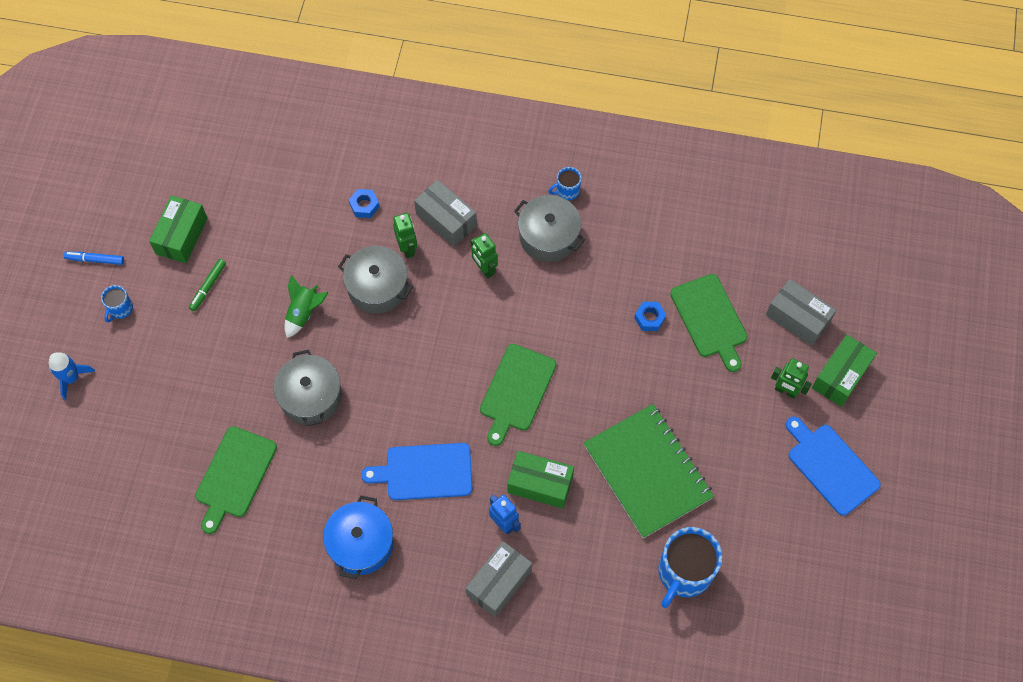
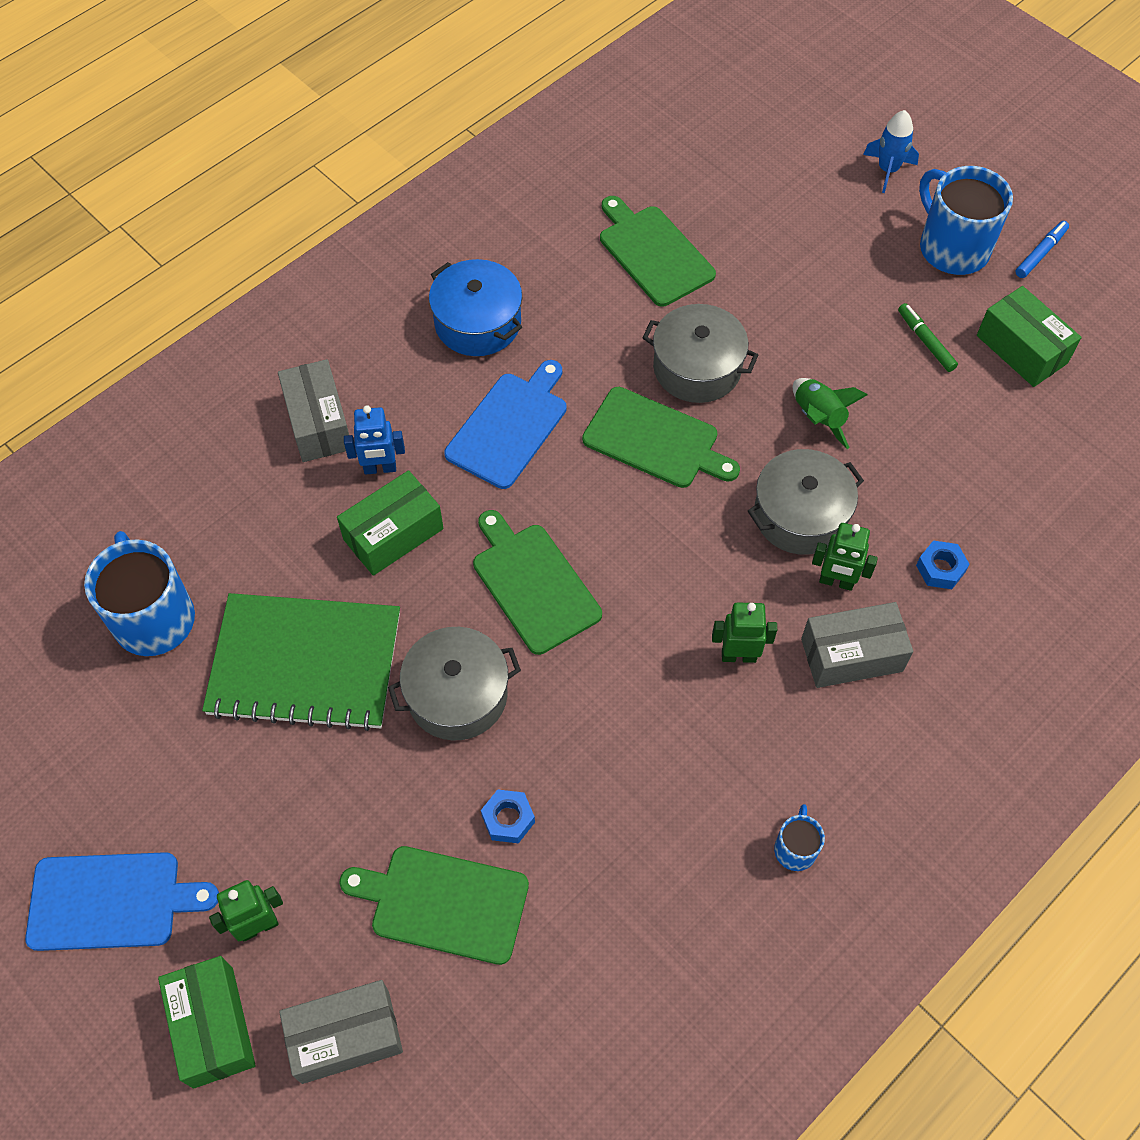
camera: 125 degrees right, 5 degrees down
(120, 309) = (952, 247): blue mug -> blue mug, size x2.09
(378, 387) = (655, 440): none -> green cutting board
(548, 236) = (734, 772): grey pot -> grey pot (457, 695)

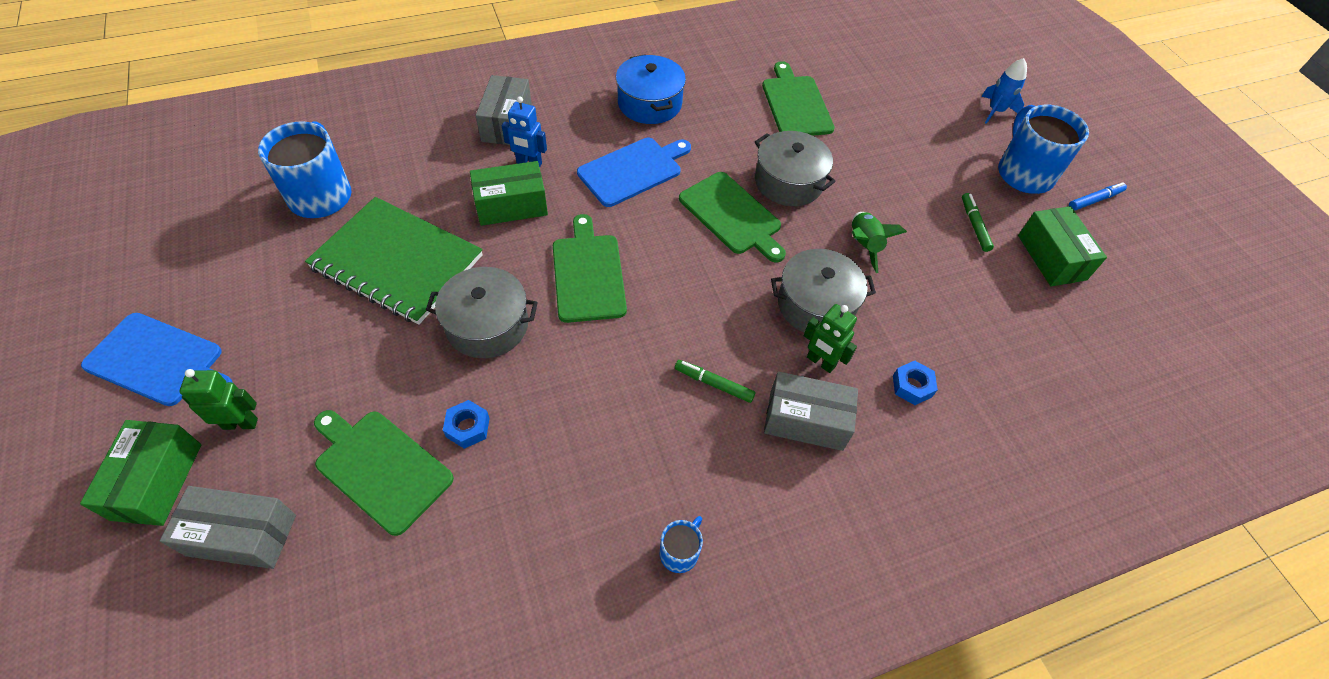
camera: 20 degrees right, 5 degrees down
(738, 655) = (714, 384): green robot -> green marker

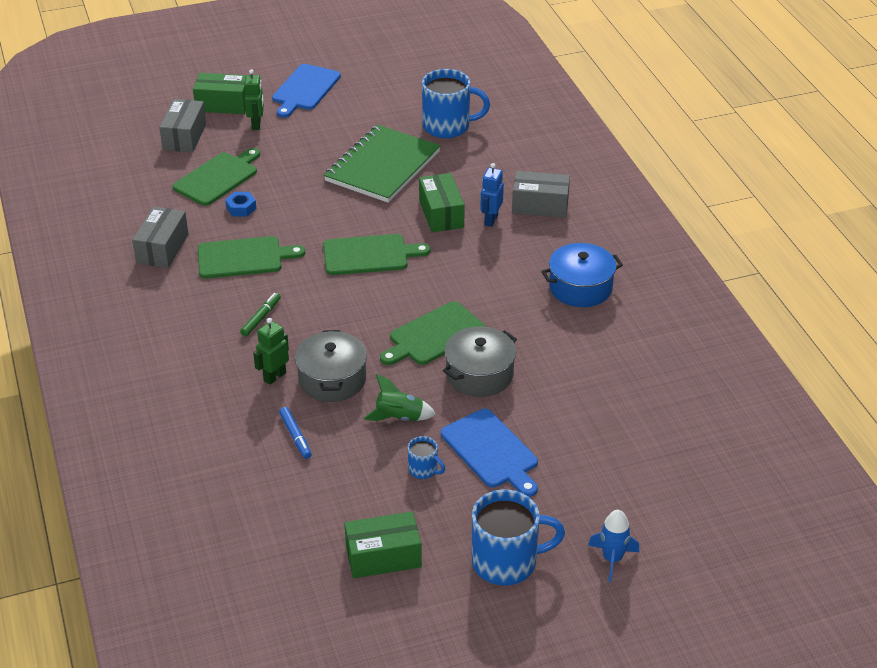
camera: 95 degrees right, 15 degrees down
(487, 325) = (323, 210): grey pot -> none
(633, 170) = (487, 277): blue cutting board -> blue cutting board (491, 451)
(680, 552) = (137, 298): blue mug -> blue mug (424, 470)
(796, 104) = (596, 389): green cutting board -> green cutting board (244, 258)
(806, 420) = (223, 364): grey box -> grey box (162, 248)
(912, 386) = (245, 428): blue nut -> none
(974, 225) = (426, 503): green marker -> none
(1094, 200) = (467, 617): blue marker -> blue marker (295, 436)

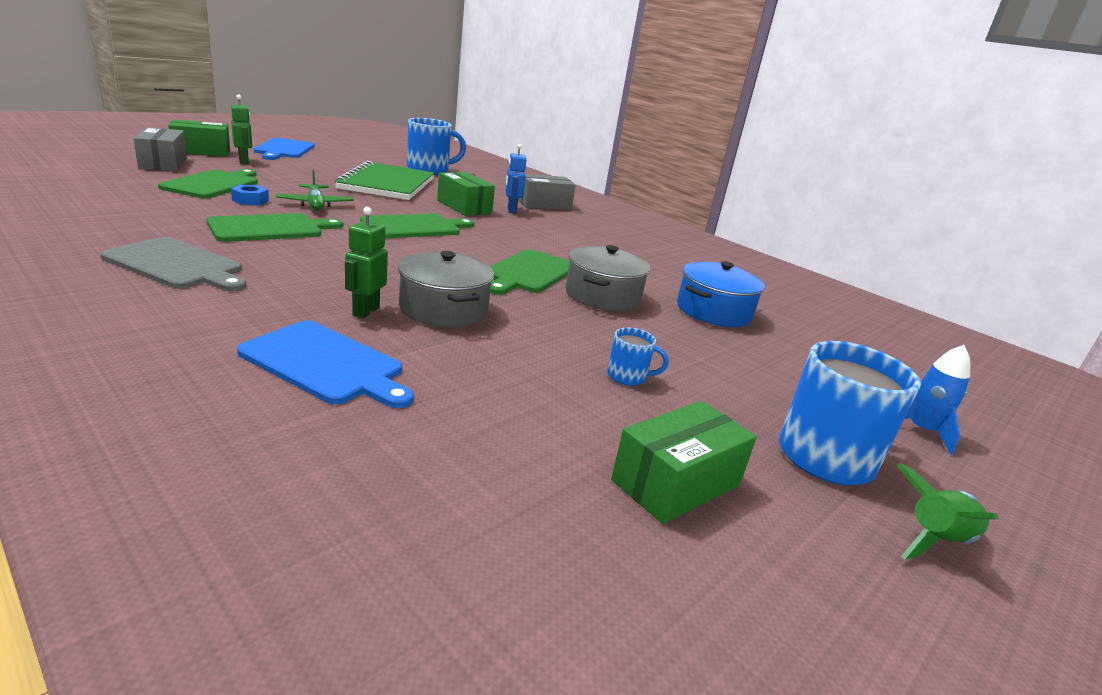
camera: 30 degrees left, 15 degrees down
(162, 248) = (156, 222): grey box -> none
(166, 310) = (177, 265): none -> grey cutting board
(261, 318) = (317, 267): green marker -> none
(295, 214) = (315, 204): none -> green plane
(295, 436) = (434, 363): blue marker -> none
(399, 417) = (552, 334): green rocket -> green rocket (935, 540)
(491, 451) = (682, 352): blue cutting board -> blue cutting board (326, 364)
(580, 287) = (627, 243): blue pot -> blue pot (713, 311)

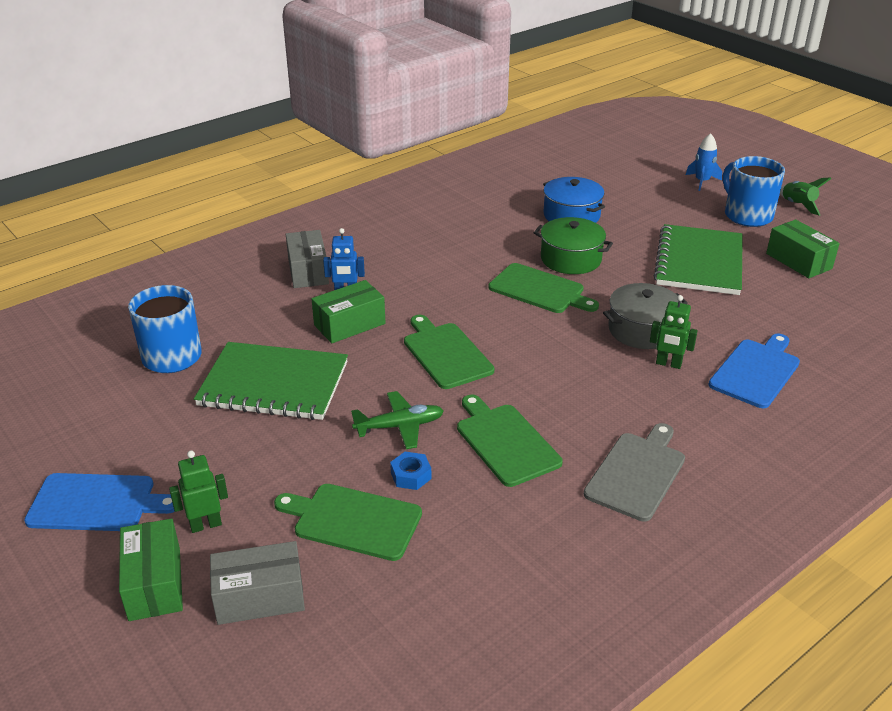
camera: 80 degrees left, 10 degrees up
(602, 296) = (571, 259): grey pot -> green pot
(628, 377) = (699, 262): blue mug -> green notebook

